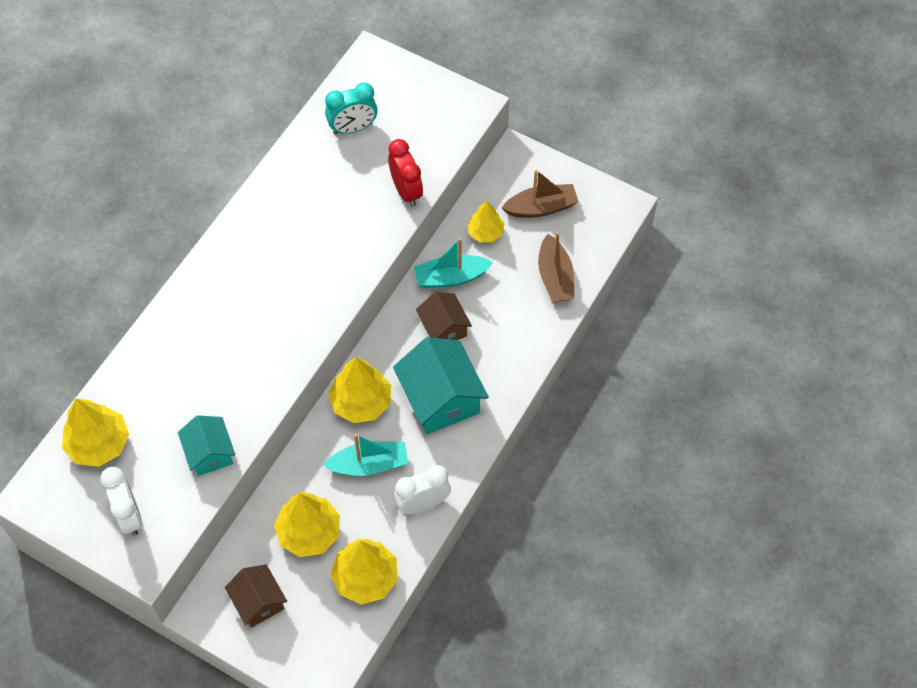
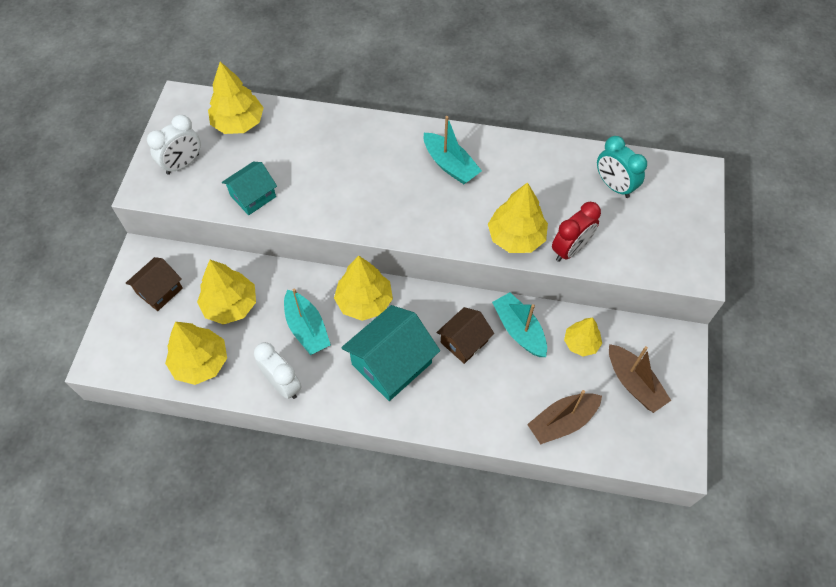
camera: 70 degrees right, 0 degrees up
(260, 256) = (450, 165): none -> turquoise boat
(372, 230) = (516, 237): none -> yellow tree

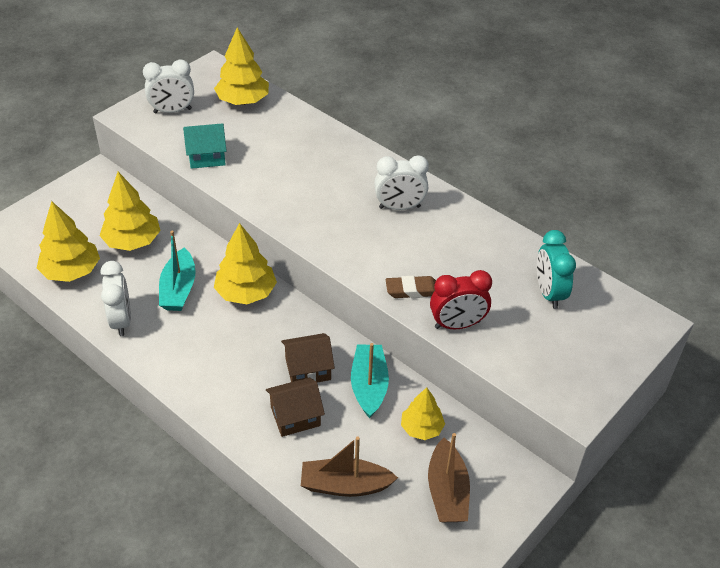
camera: 30 degrees right, 15 degrees down
(159, 291) = (87, 205): brown house -> brown house (295, 416)
(391, 363) = (227, 353): turquoise house -> none
(450, 165) = (399, 207): turquoise boat -> white clock
(516, 237) = (412, 290): yellow tree -> brown eraser

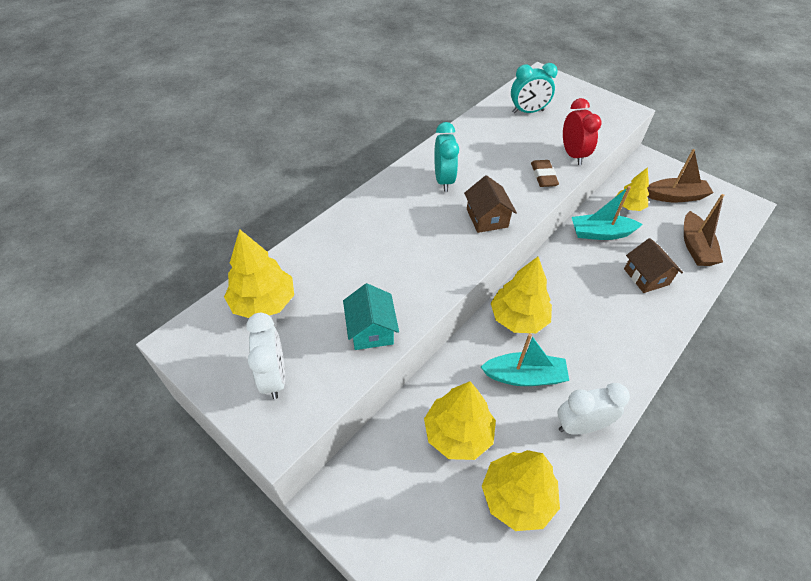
camera: 90 degrees left, 5 degrees up
(308, 369) = (596, 270): brown house -> brown house (487, 218)
(399, 207) = (443, 180): white clock -> turquoise clock

